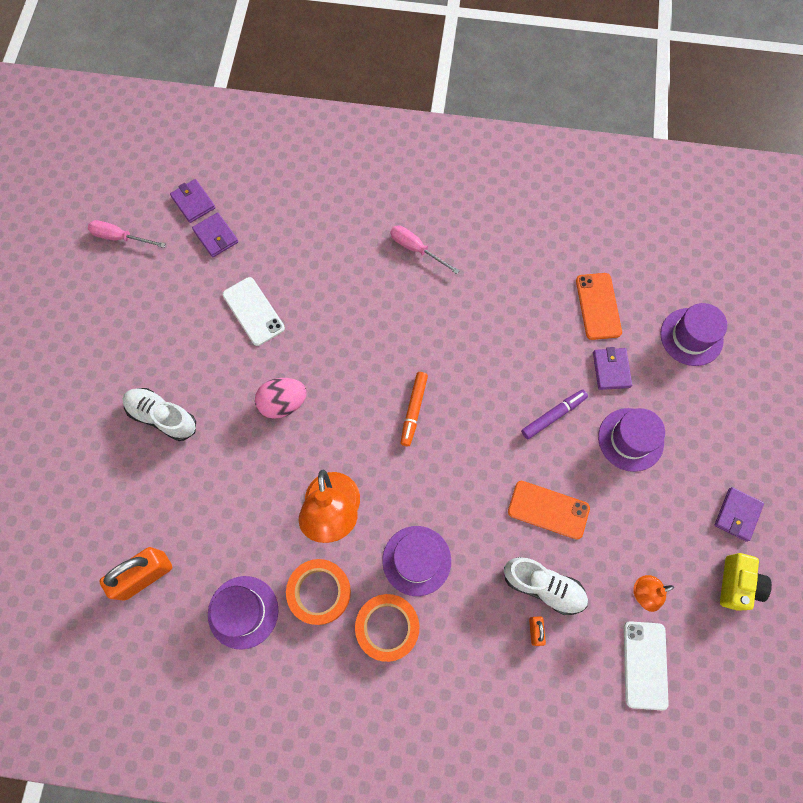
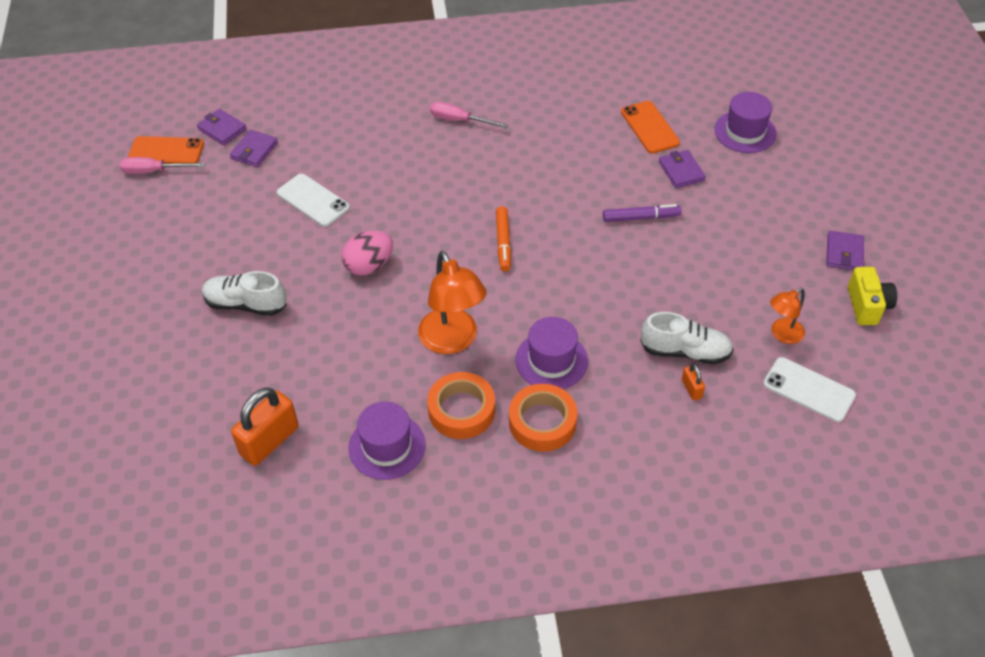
camera: 15 degrees left, 20 degrees down
(216, 236) = (254, 150): purple wallet -> purple wallet turned 75 degrees clockwise
(548, 510) = (665, 290): orange phone -> orange phone (166, 151)
(553, 416) = (640, 217): purple marker -> purple marker turned 45 degrees clockwise
(630, 439) = (721, 219): purple hat -> none
(645, 665) = (808, 389): white phone -> white phone turned 45 degrees counterclockwise

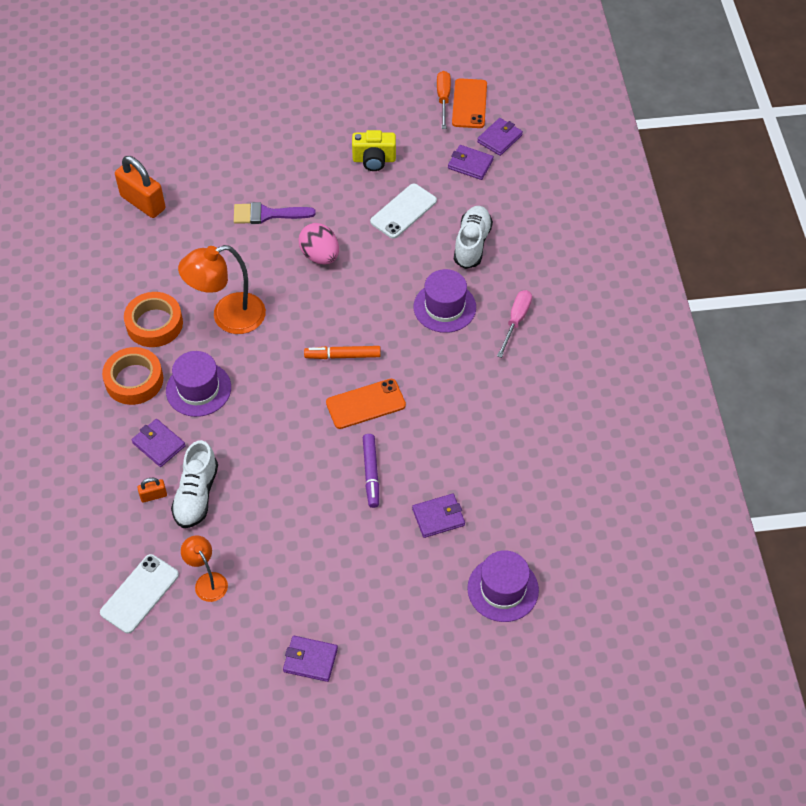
camera: 90 degrees right, 5 degrees up
(154, 171) = (443, 99): pink screwdriver -> orange screwdriver
(246, 304) = (282, 176): white shoe -> white shoe (472, 244)
(304, 315) = (267, 214): none -> purple brush
(387, 446) = (126, 275): purple hat -> purple hat (444, 307)
(626, 390) = (159, 444): none -> purple wallet
(650, 127) = (508, 493): orange phone -> orange phone (365, 404)
(867, 306) = (236, 668): yellow camera -> yellow camera (374, 160)

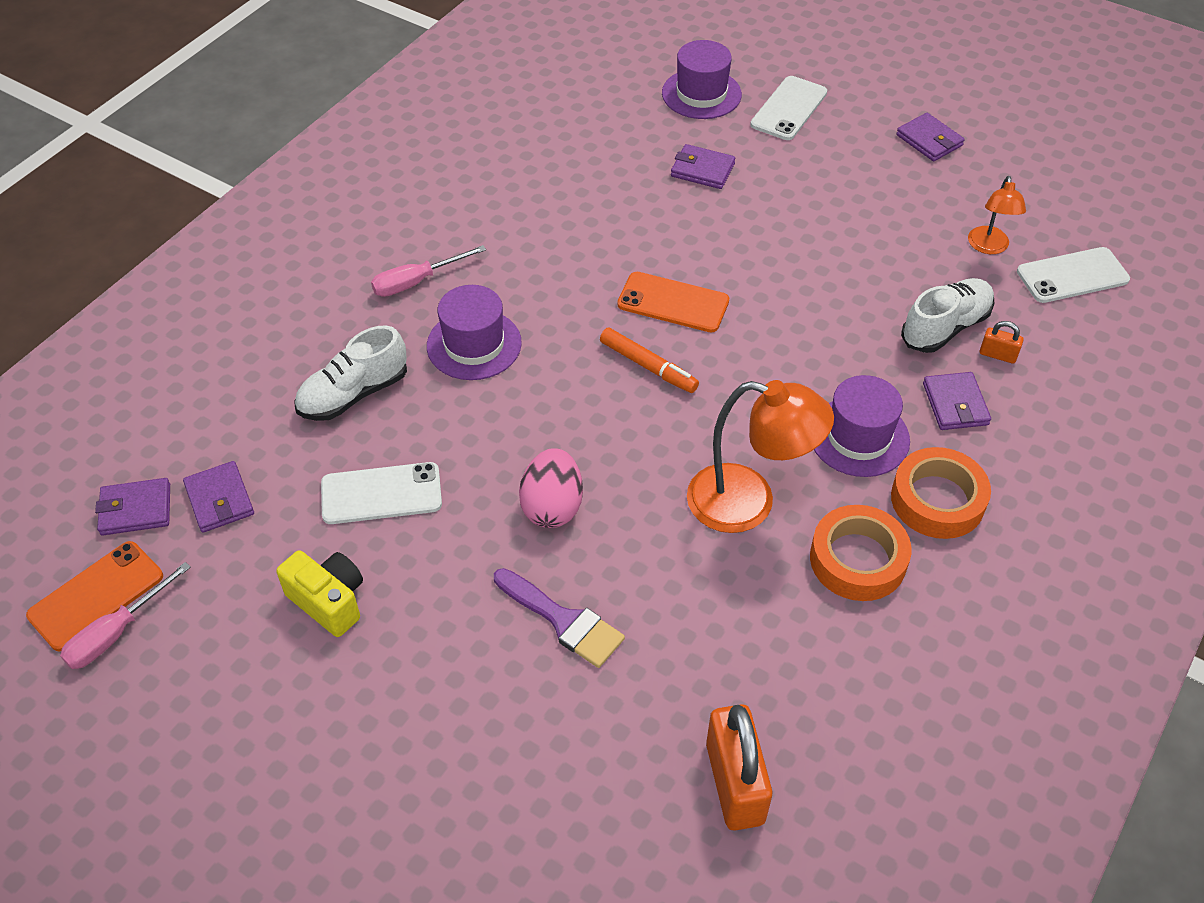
camera: 140 degrees left, 5 degrees down
(371, 473) = (732, 239): purple marker -> none
(431, 620) = (789, 108): none -> white phone
(443, 99) = (116, 632): orange screwdriver -> pink screwdriver

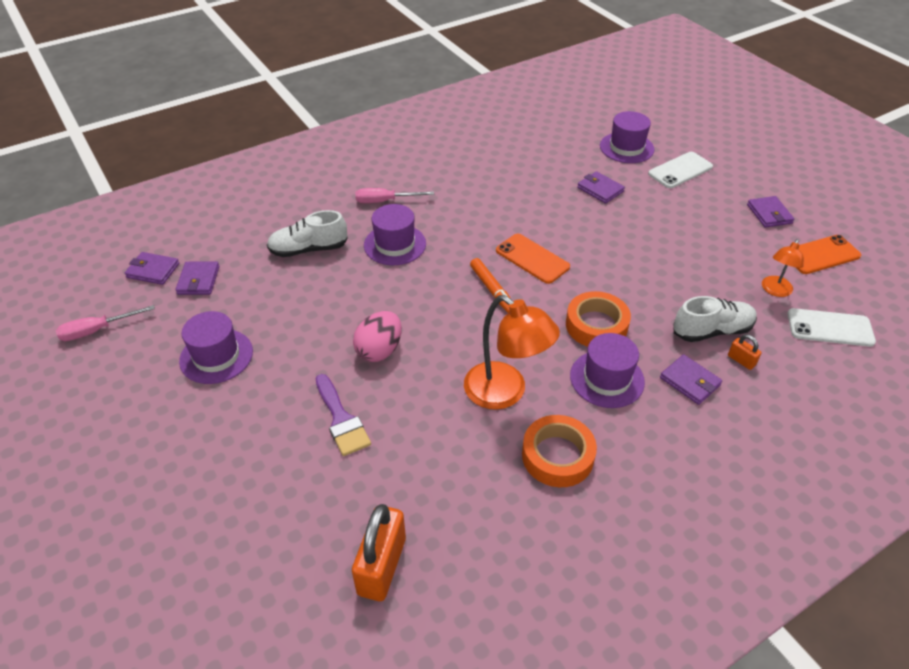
camera: 25 degrees right, 5 degrees down
(96, 596) = (101, 307): orange phone -> orange phone (821, 255)
(329, 601) = (216, 356): yellow camera -> purple hat
(381, 494) = (286, 308): white phone -> none
(937, 500) = (639, 438): orange tape -> orange tape (596, 325)
(955, 404) = (690, 381): purple wallet -> purple wallet turned 60 degrees counterclockwise

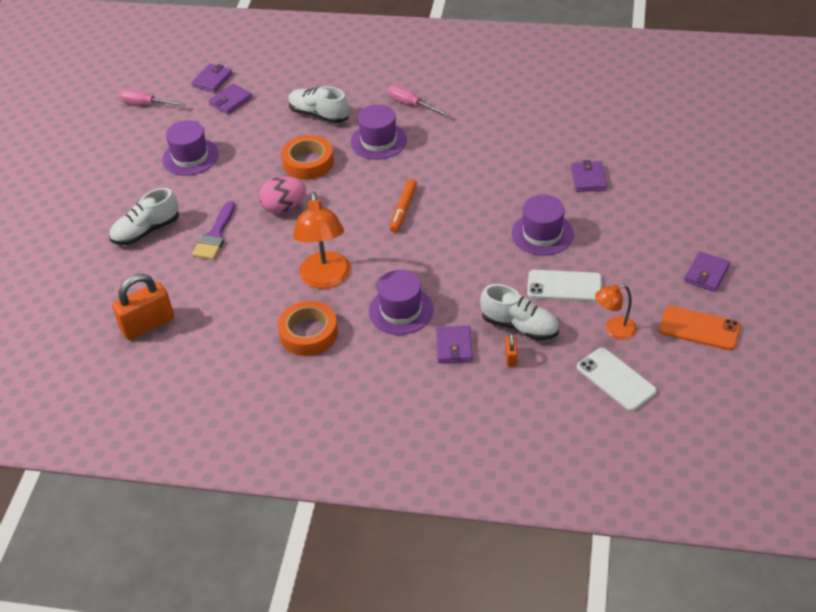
camera: 45 degrees right, 0 degrees up
(153, 270) = (212, 80): purple wallet -> purple wallet turned 60 degrees clockwise
(255, 462) = (146, 231): none -> white shoe
(532, 259) = (461, 203): orange phone -> none
(596, 325) = (442, 274): orange tape -> orange tape (308, 162)
(626, 148) = (664, 155): purple hat -> purple hat (542, 234)
(680, 170) = (683, 198): white phone -> white phone (564, 286)

